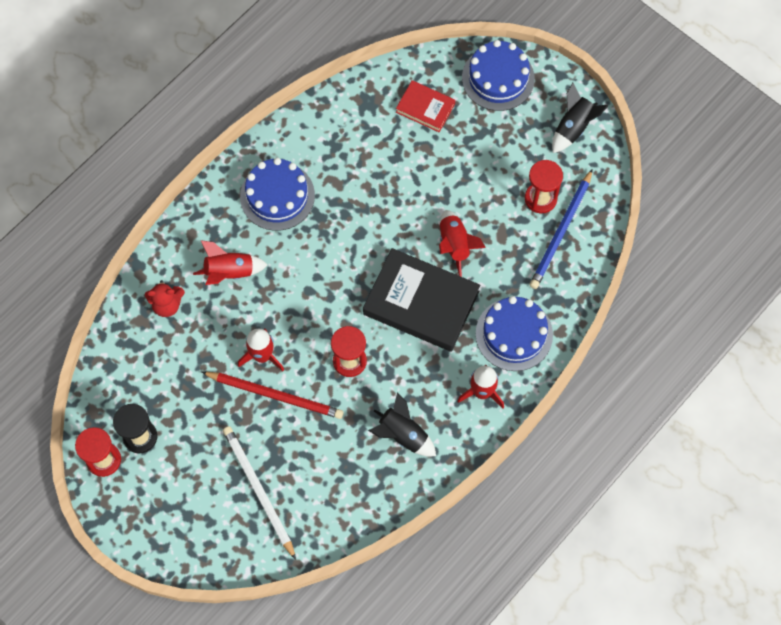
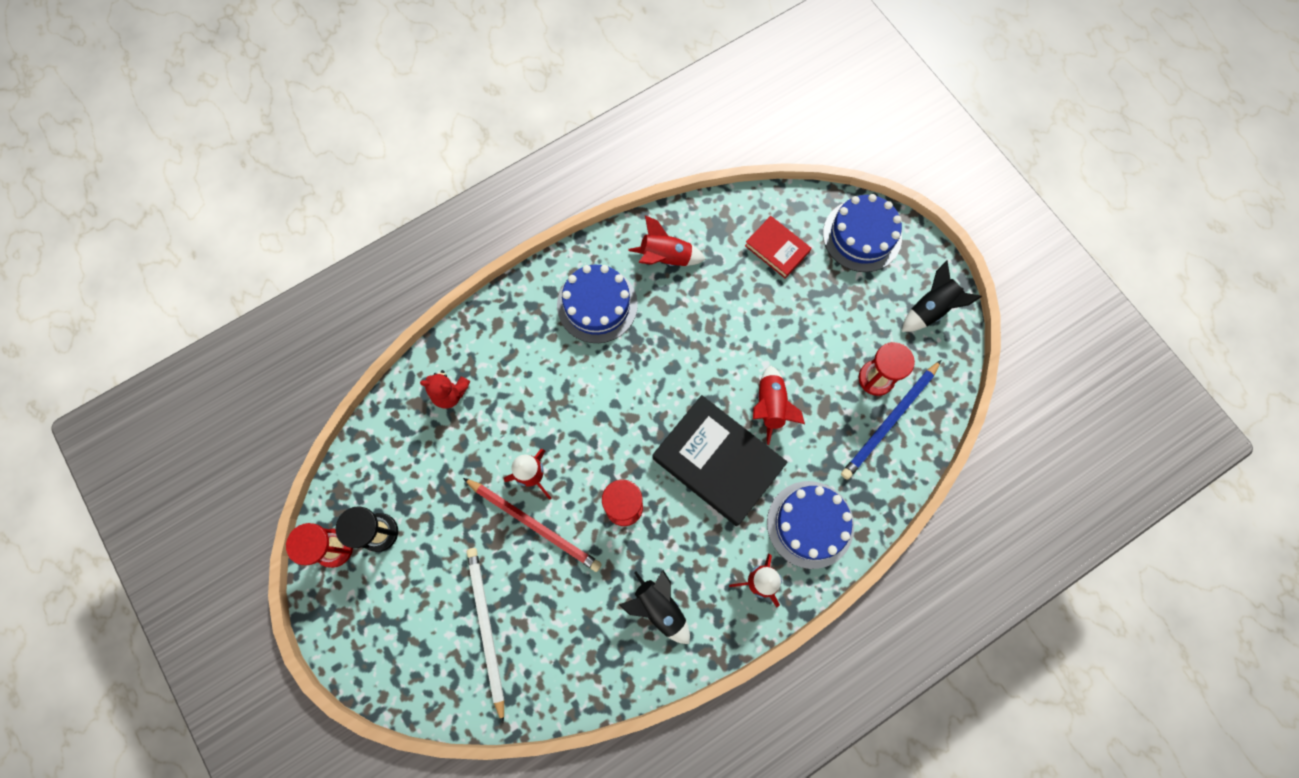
camera: 15 degrees right, 5 degrees up
(230, 272) = (525, 375): red rocket -> red rocket (665, 257)

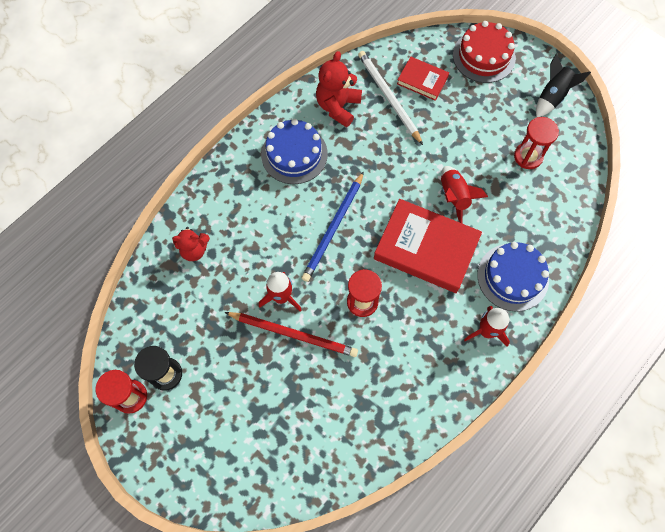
camera: 15 degrees left, 5 degrees down
(486, 629) = (278, 427): white pencil -> white pencil (389, 97)
(659, 608) = (414, 372): black rocket -> none
(665, 257) = (338, 107): red rocket -> red teddy bear
(718, 462) = (426, 248): black book -> red book
(862, 235) = (484, 56): blue cake -> red cake
(889, 421) = (548, 185): blue pencil -> blue pencil (333, 228)

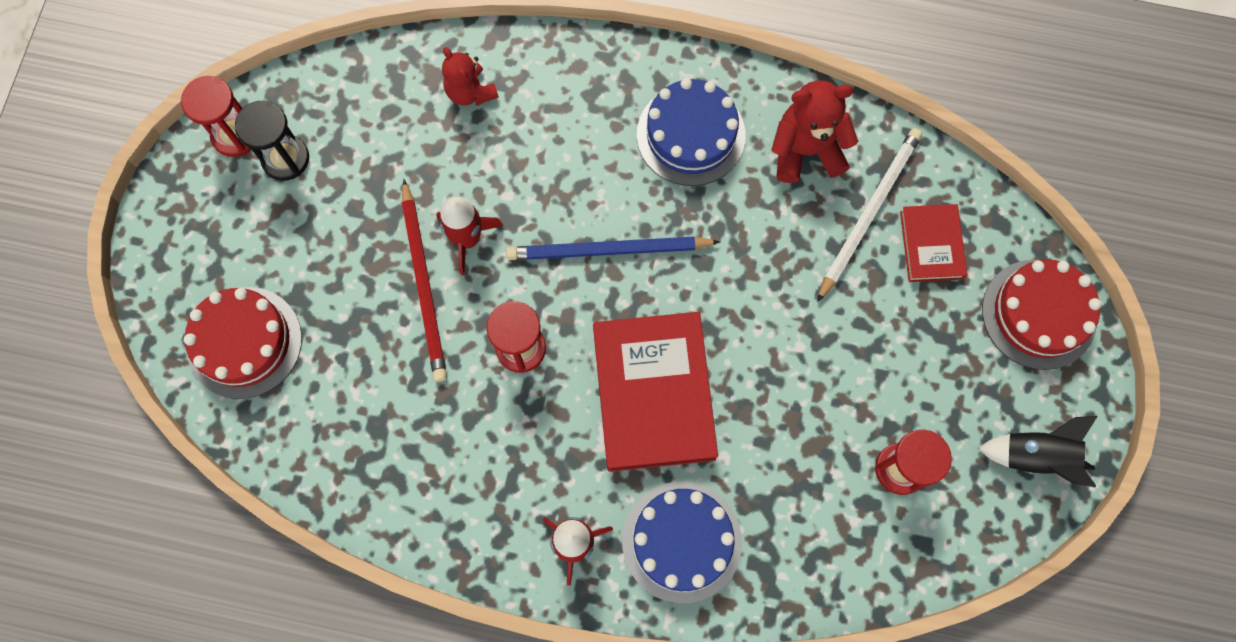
camera: 60 degrees right, 5 degrees up
(266, 456) = (244, 342): none -> red cake
(454, 197) = (761, 391): red rocket -> none

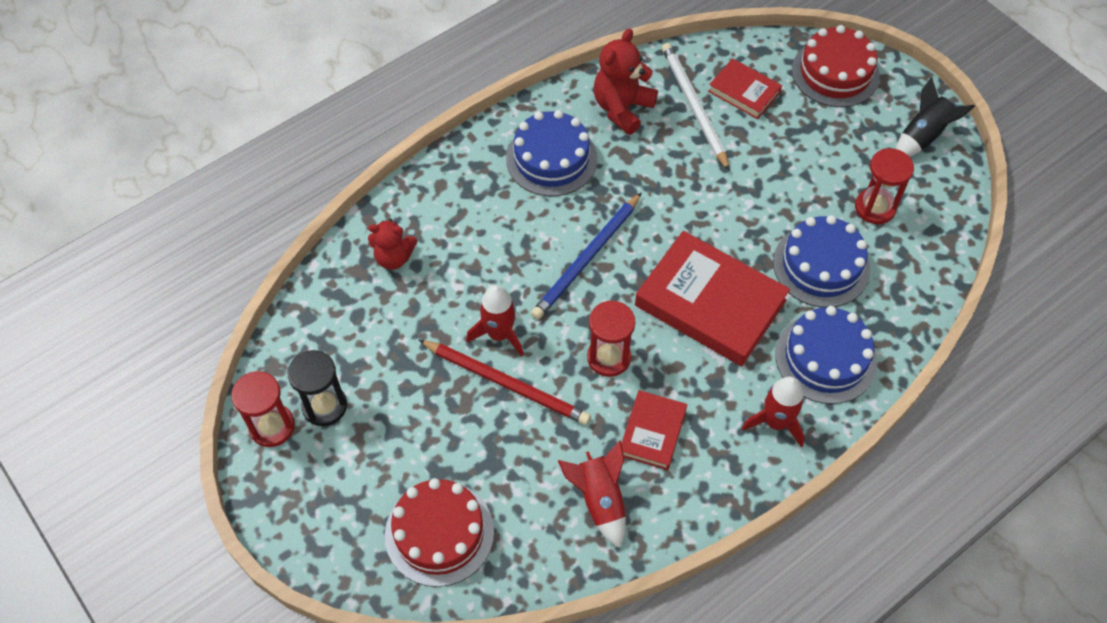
camera: 50 degrees left, 15 degrees down
(375, 448) = (600, 500): none -> red rocket
(476, 443) = (652, 432): none -> red book
(784, 465) = (821, 265): none -> blue cake

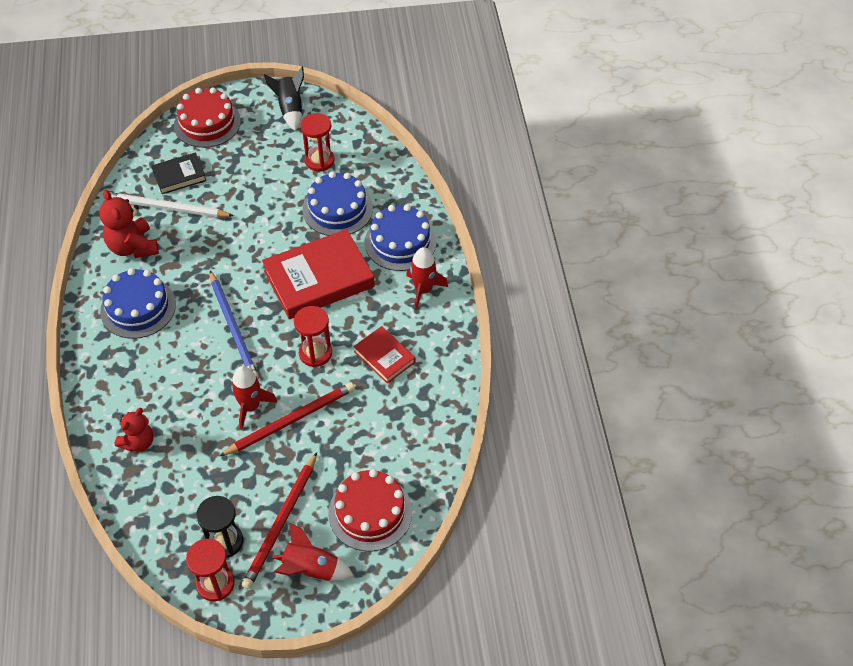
camera: 60 degrees left, 5 degrees down
(376, 448) = (281, 523): none -> red pencil
(600, 500) = (410, 409): red rocket -> red rocket (311, 569)
(744, 92) = (179, 176): red book -> black book

